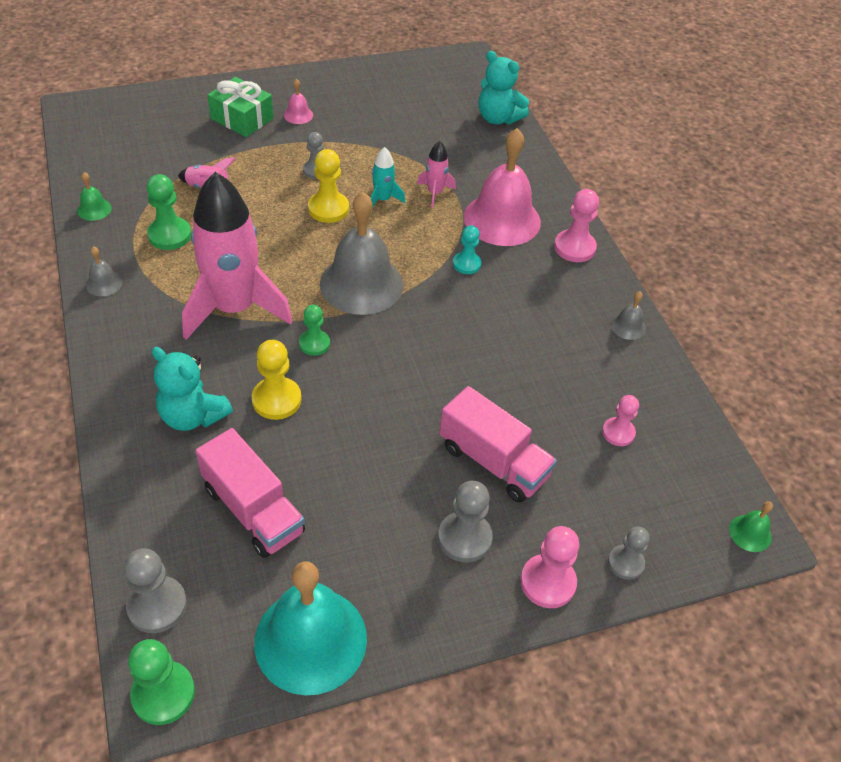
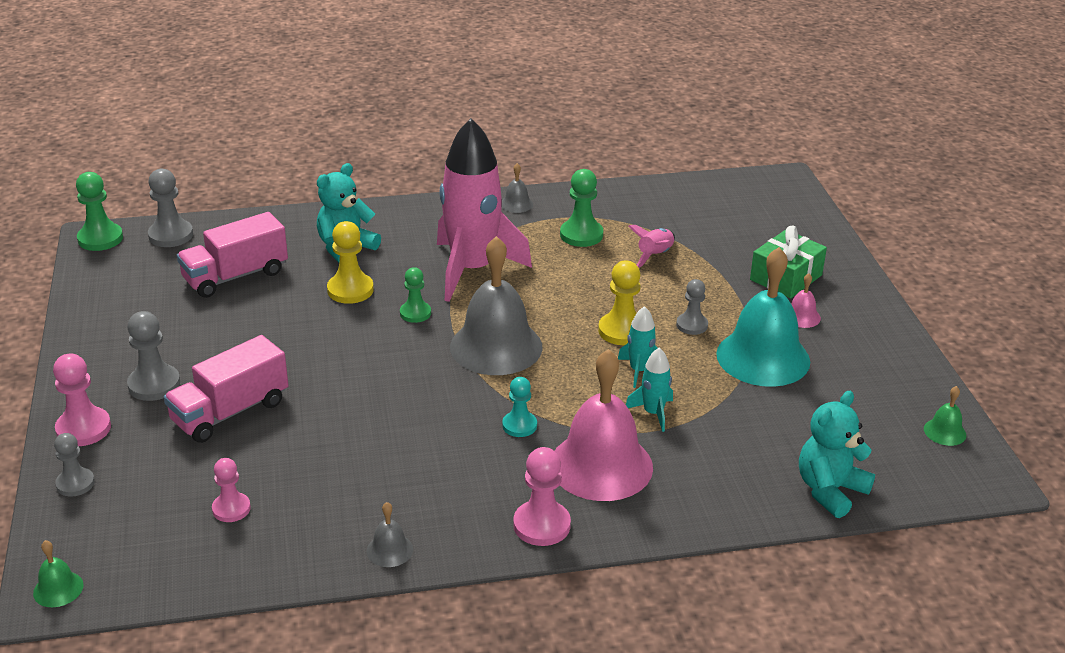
camera: 100 degrees right, 15 degrees down
(94, 209) = (620, 195): green bell -> green bell (945, 432)
(310, 640) = (104, 299): turquoise bell -> turquoise bell (763, 357)
(435, 193) = (653, 413): pink rocket -> turquoise rocket

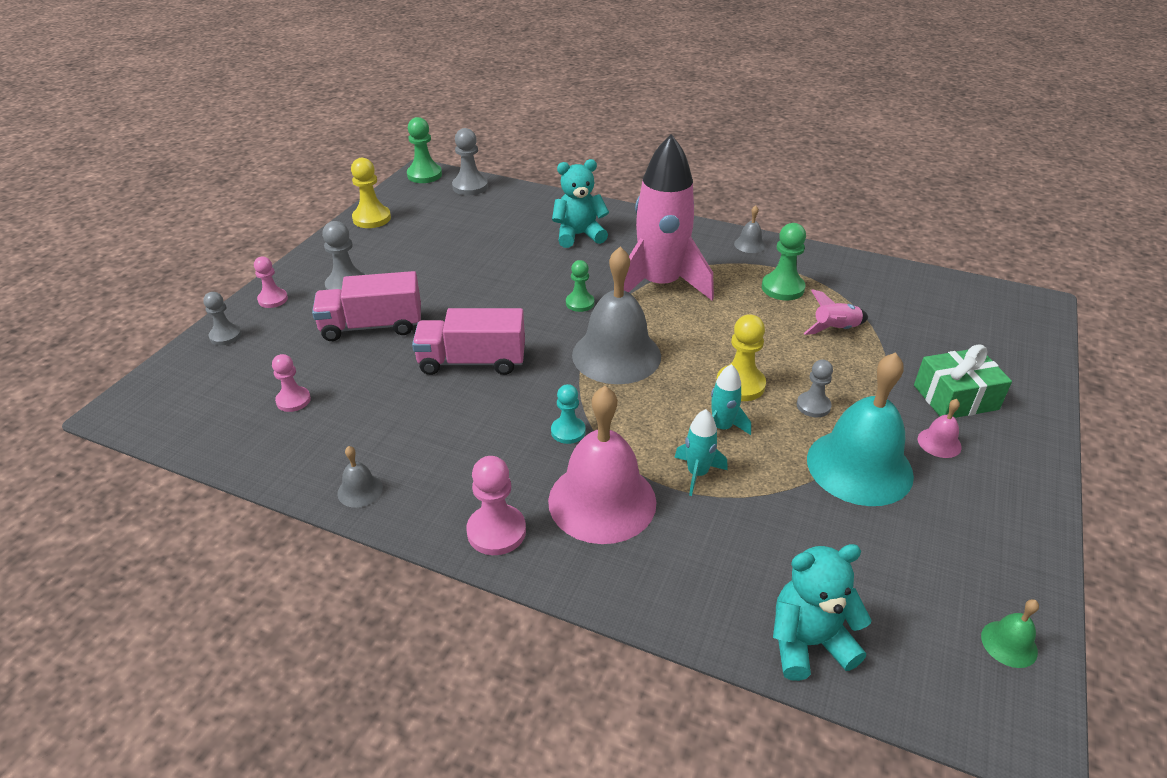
camera: 35 degrees right, 5 degrees up
(58, 589) = (132, 407): green bell -> none
(83, 429) = (273, 299): pink pawn -> pink pawn, size x0.66
(235, 276) = (481, 229): pink truck -> pink truck (472, 361)
(350, 290) = (549, 267): yellow pawn -> yellow pawn (372, 218)

